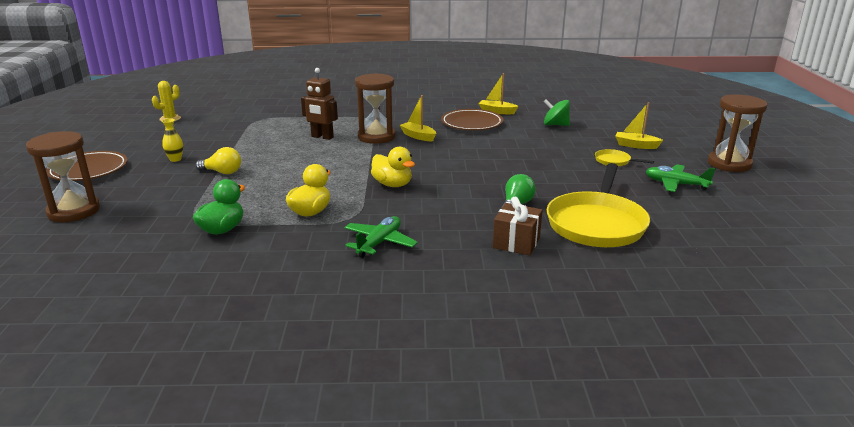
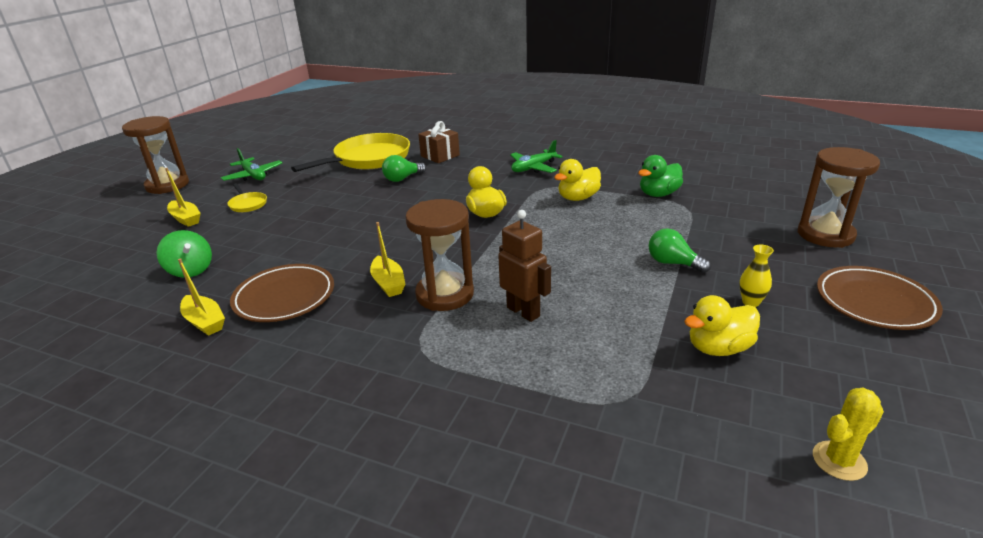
camera: 155 degrees left, 5 degrees up
(206, 139) = (718, 348): none -> yellow duck
(222, 172) = (673, 263): yellow light bulb -> green light bulb

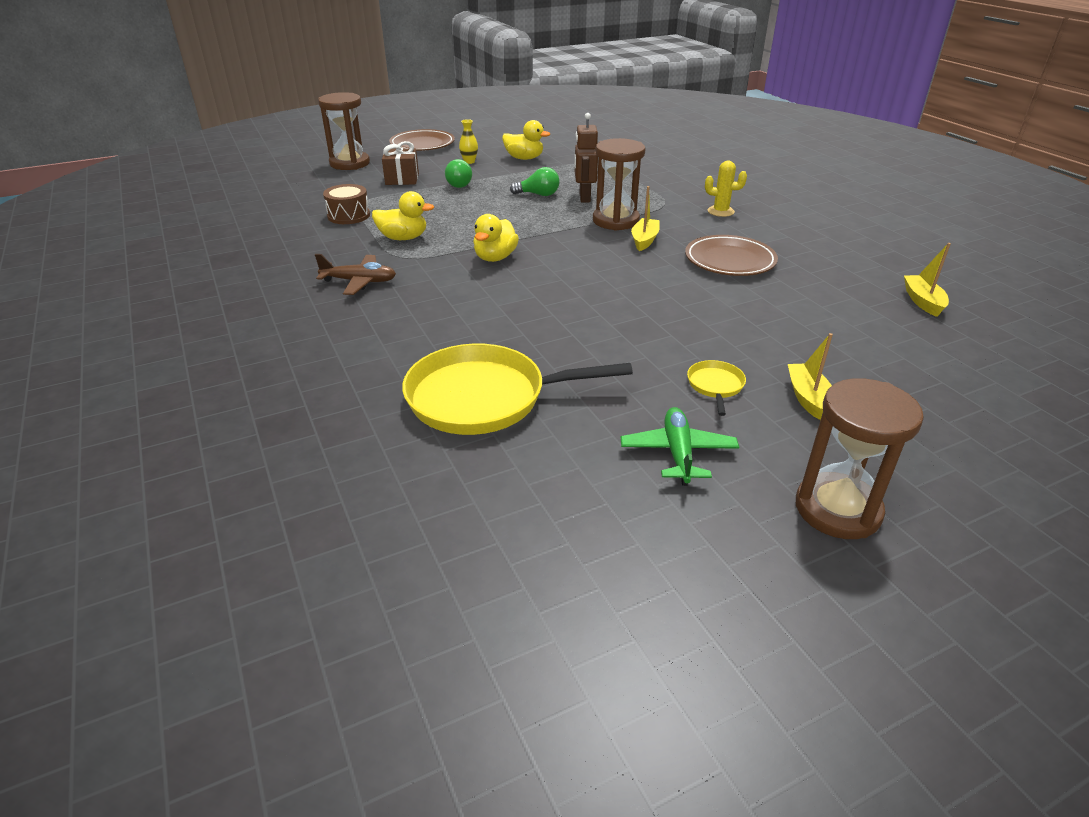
camera: 140 degrees left, 5 degrees up
(190, 270) = (808, 317): green spinning top -> none
(205, 322) = (800, 267): yellow boat -> yellow boat (923, 301)
(402, 178) = (497, 335): green light bulb -> green light bulb (538, 195)
(440, 156) = (399, 352): brown gift -> brown gift (402, 179)
(533, 168) = (359, 282): green plane -> brown plane
(658, 194) = (348, 215): green duck -> brown drum
(839, 461) = (555, 133): yellow cactus -> yellow cactus (720, 211)

